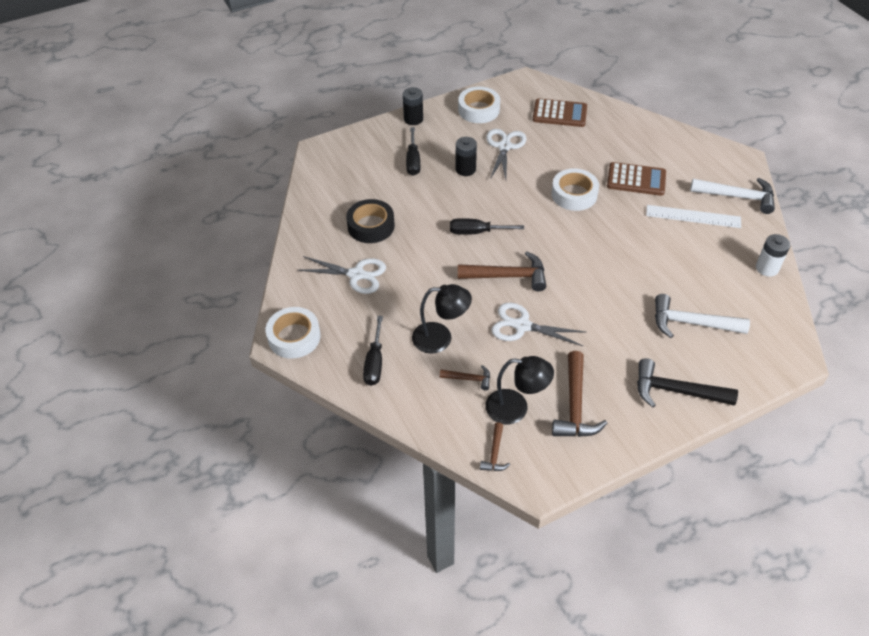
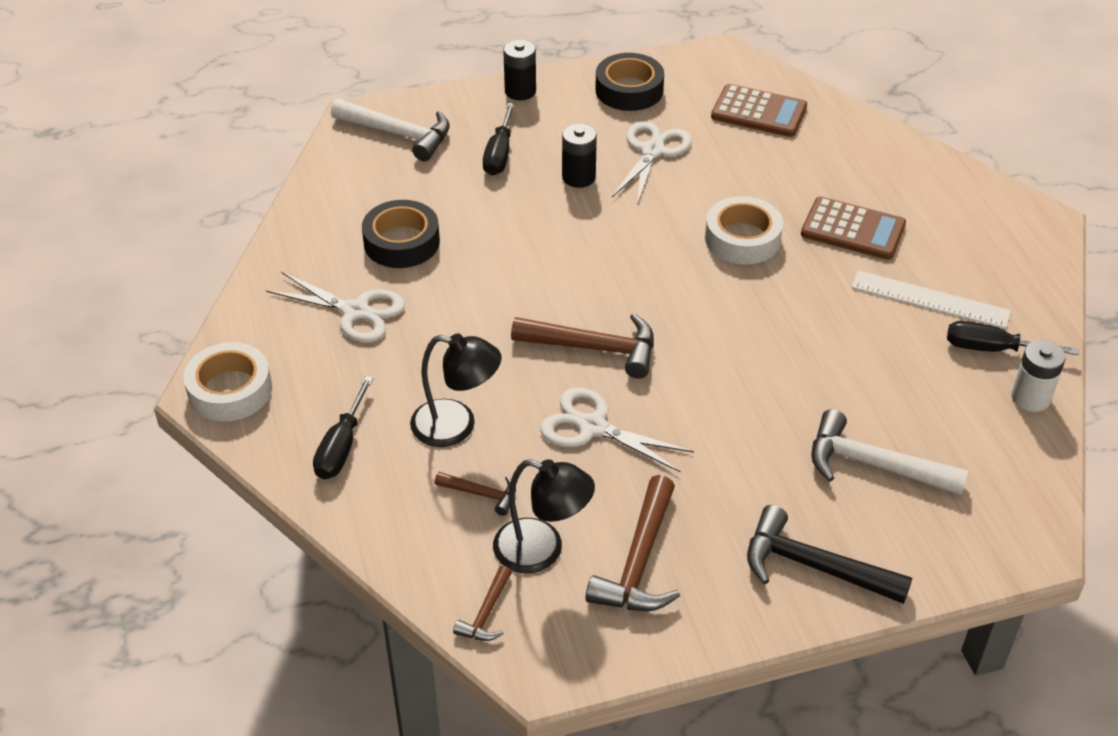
camera: 10 degrees right, 5 degrees down
(477, 232) = (566, 275): black screwdriver -> black screwdriver (993, 349)
(478, 110) = (629, 90): white tape -> black tape
(738, 197) = (1016, 279): white hammer -> white hammer (399, 134)

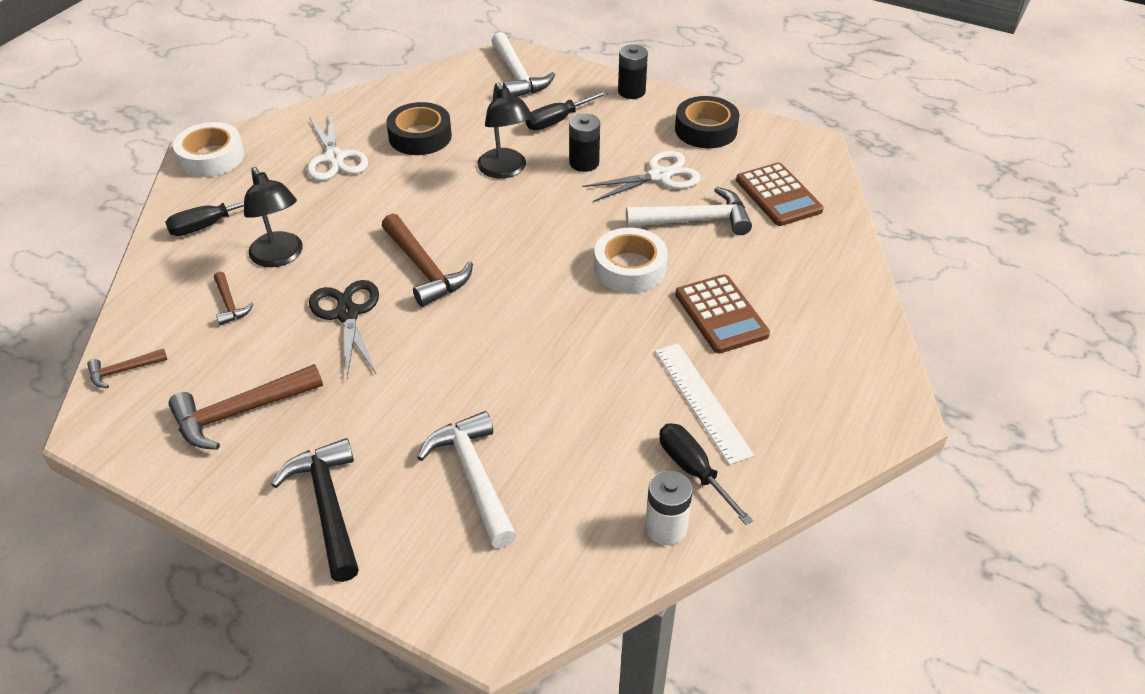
camera: 45 degrees right, 0 degrees up
(542, 551) = (205, 361): black lamp -> black lamp (505, 170)
(593, 427) = (347, 314): white scissors -> black scissors
(732, 169) = (696, 220): none -> white hammer

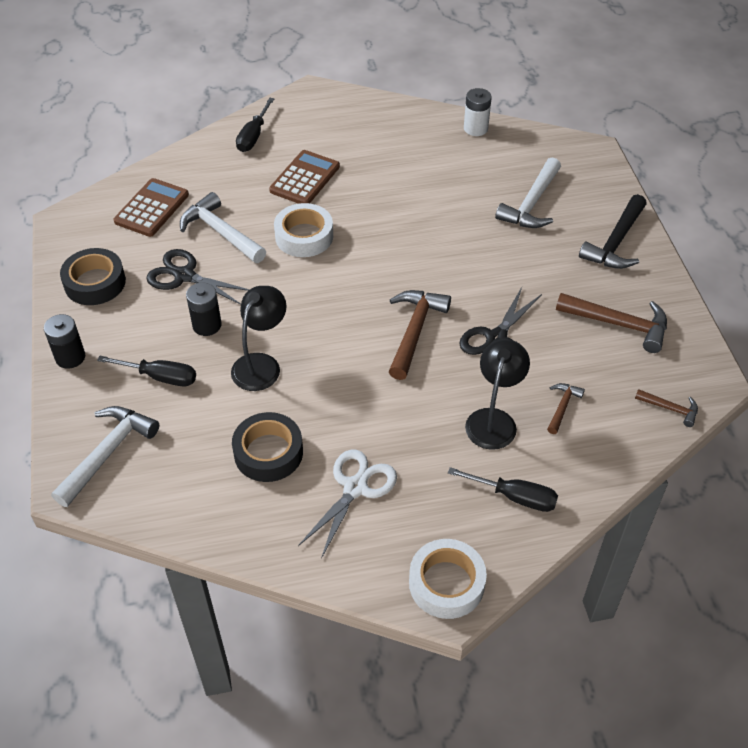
camera: 130 degrees left, 5 degrees up
(659, 176) = (184, 276): white scissors -> black scissors
(694, 471) = (432, 136): black screwdriver -> black screwdriver (253, 136)
(702, 401) = (382, 154): white ruler -> none

